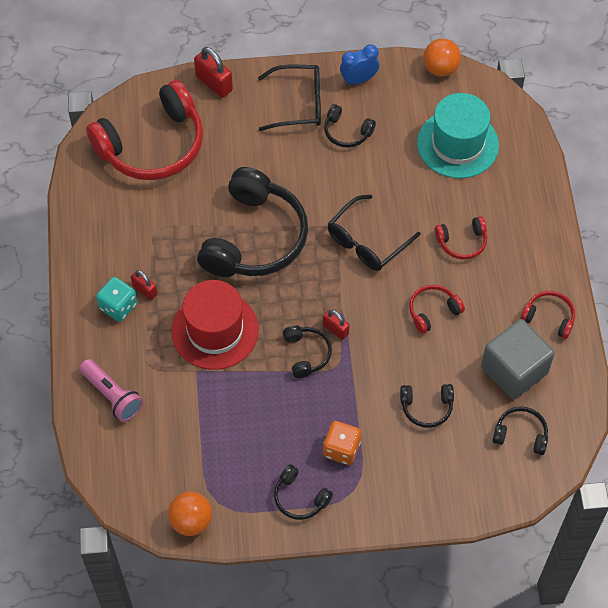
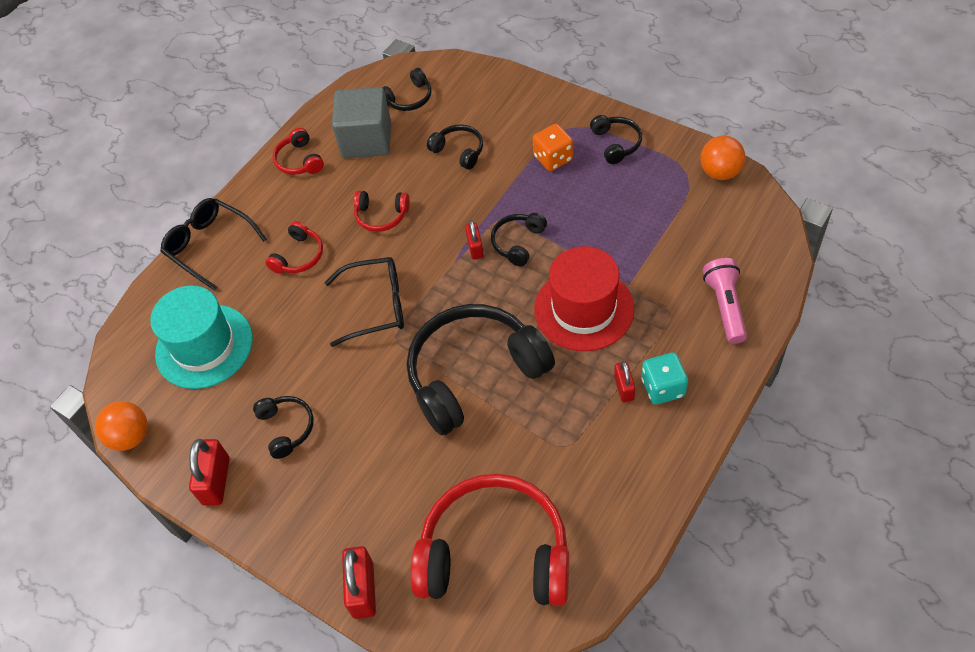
camera: 135 degrees left, 5 degrees down
(298, 104) = (300, 495): black glasses -> black glasses (210, 246)
(358, 80) = (216, 481): blue clock -> red padlock
(462, 242) = (298, 256): red headphones -> red headphones turned 90 degrees clockwise
(520, 434) = (409, 98): black headphones -> black headphones turned 90 degrees counterclockwise

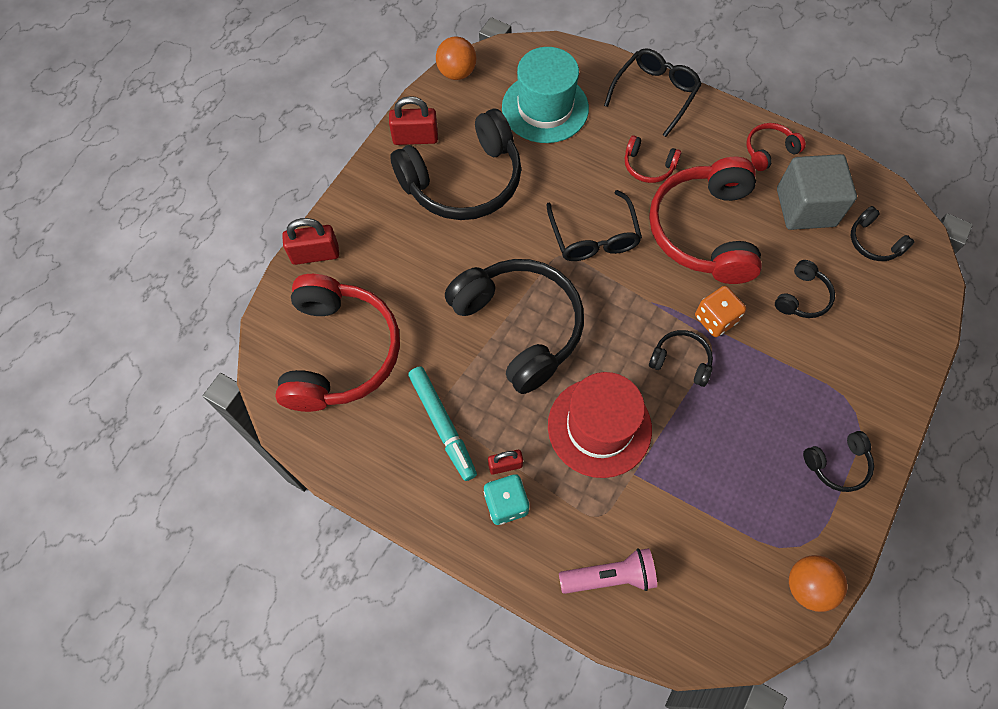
camera: 80 degrees right, 10 degrees up
(286, 428) = (463, 181): black headphones -> black headphones, size x2.22
(381, 216) = (704, 231): red headphones -> red headphones, size x2.22
(475, 248) = (670, 320): red padlock -> none
(553, 158) = (804, 394): orange dice -> orange dice (715, 319)
(582, 445) = (442, 425): none -> turquoise marker

